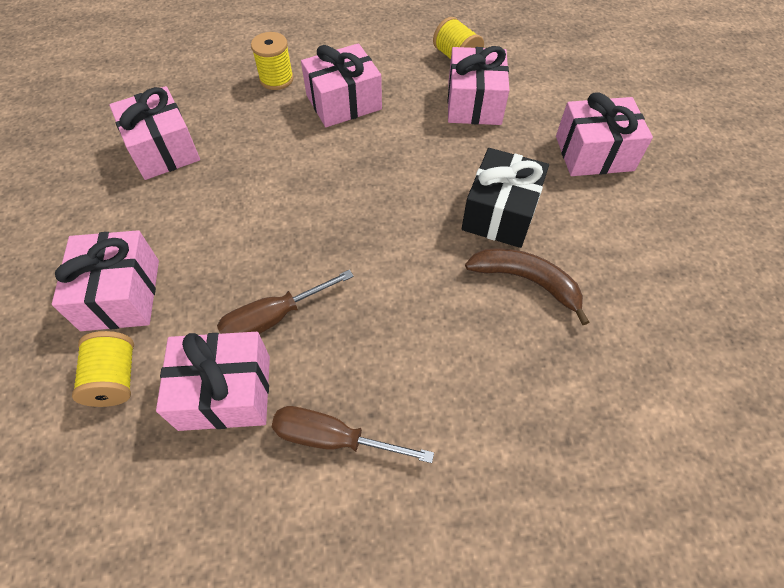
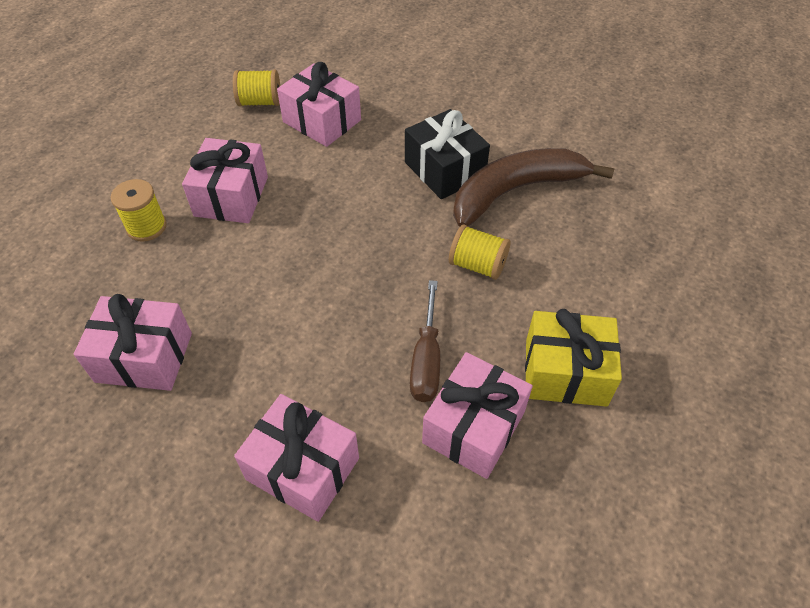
camera: 55 degrees left, 5 degrees down
(115, 378) = (397, 510): yellow spool -> yellow spool (477, 265)
(334, 438) = (565, 372): brown screwdriver -> yellow gift
(527, 281) = (516, 191): brown banana -> brown banana, size x1.56
(594, 153) = (437, 91): pink gift -> none

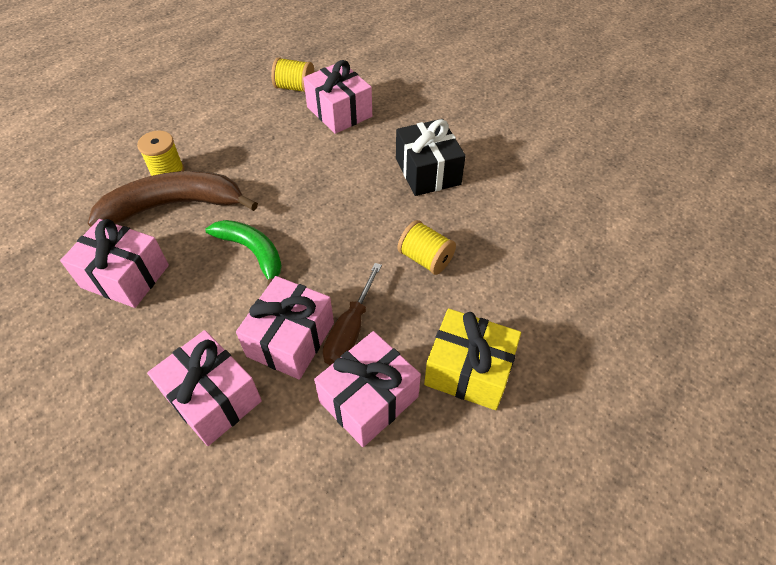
camera: 15 degrees right, 0 degrees up
(231, 196) = (243, 160): pink gift -> pink gift (291, 339)
(285, 298) = (253, 253): none -> green banana
(516, 191) = (484, 201): brown banana -> brown banana (174, 205)

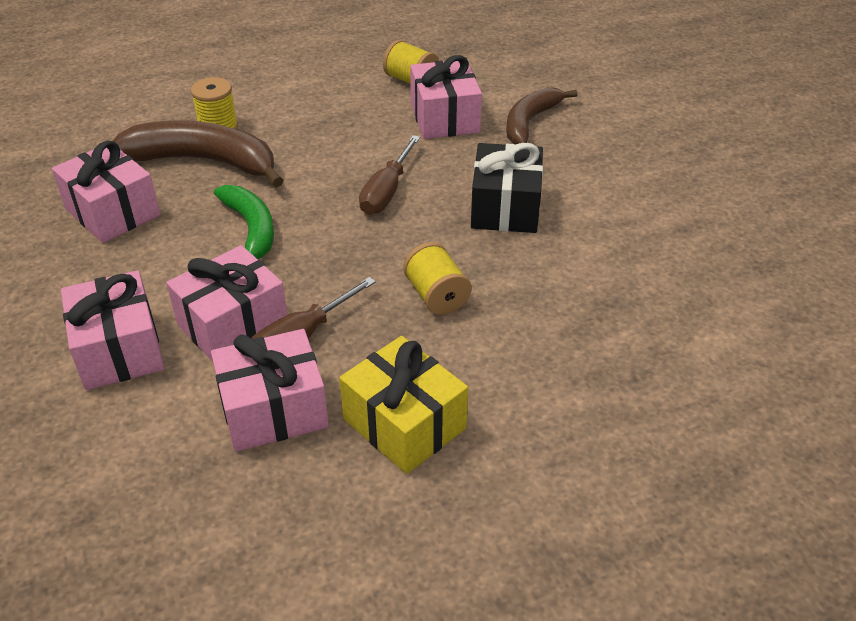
camera: 25 degrees right, 10 degrees down
(336, 185) = (387, 191): none -> brown screwdriver
(401, 97) = (530, 122): none -> brown banana

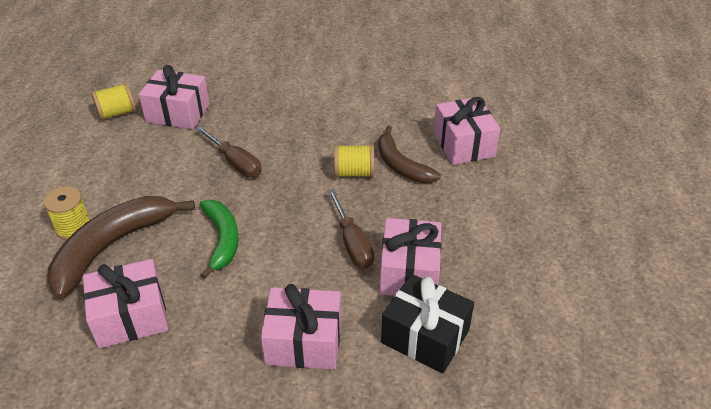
camera: 65 degrees left, 0 degrees up
(233, 324) = (317, 273): pink gift -> pink gift (463, 144)
(251, 230) = (222, 240): green banana -> green banana turned 75 degrees clockwise
(404, 423) = (451, 218): yellow gift -> none
(505, 207) = (294, 119): black gift -> black gift (425, 336)
(530, 122) = (218, 81): brown banana -> brown banana (401, 165)

